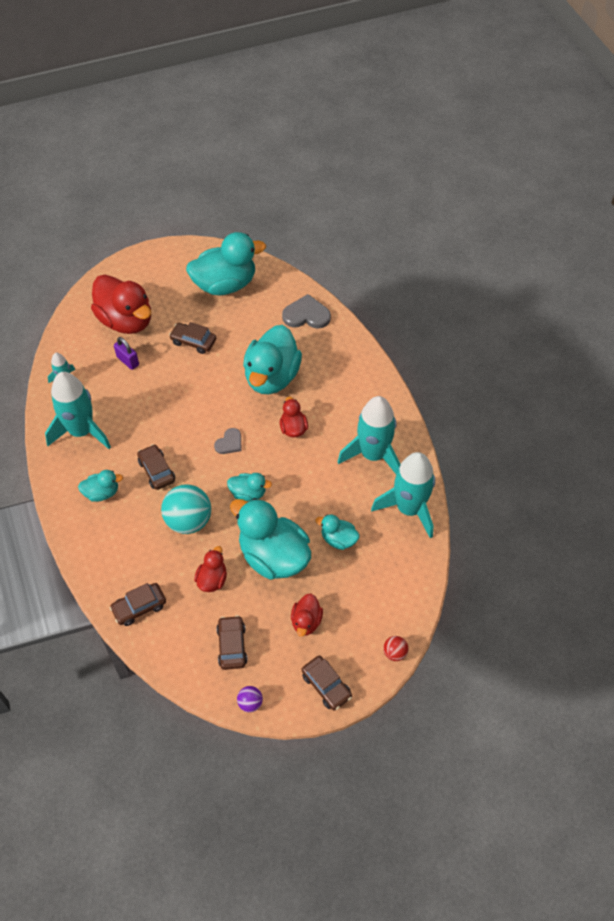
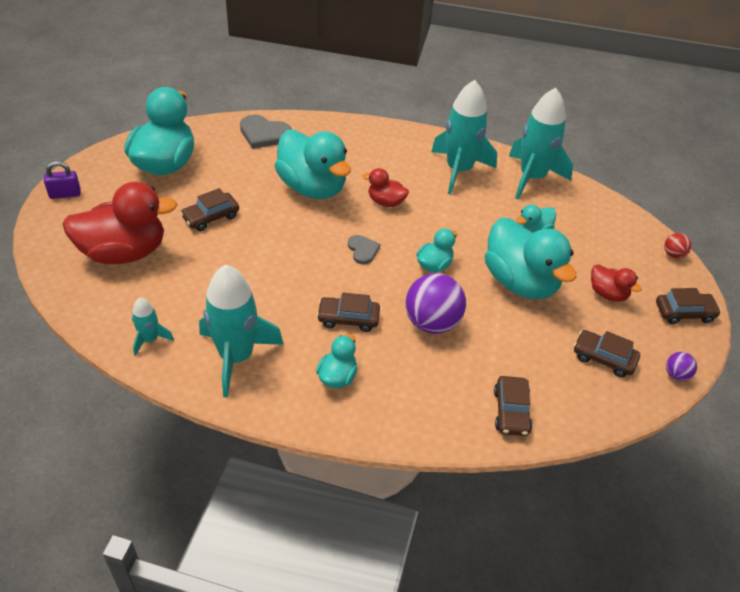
camera: 60 degrees left, 10 degrees down
(128, 361) = (180, 275): purple padlock -> purple padlock (65, 194)
(188, 521) = (432, 323): turquoise ball -> purple ball
(212, 579) = (516, 337): red duck -> none
(273, 556) = (520, 282): turquoise duck -> turquoise duck turned 105 degrees counterclockwise
(306, 315) = (264, 134): grey heart -> grey heart turned 105 degrees counterclockwise

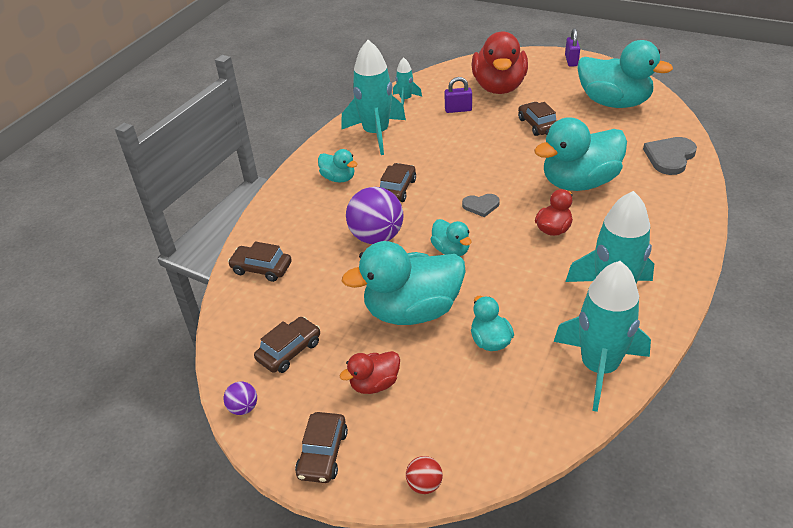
camera: 110 degrees right, 5 degrees down
(177, 284) = (458, 110): none -> purple padlock

